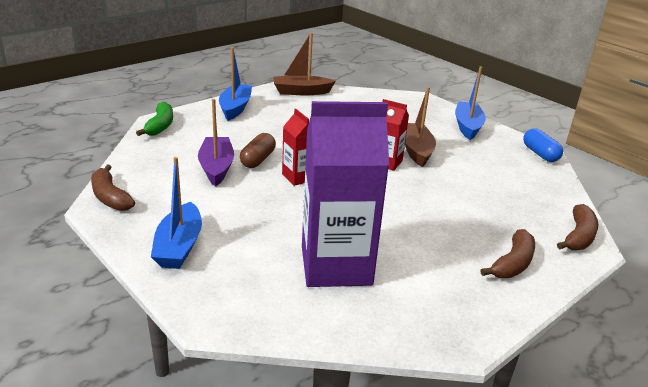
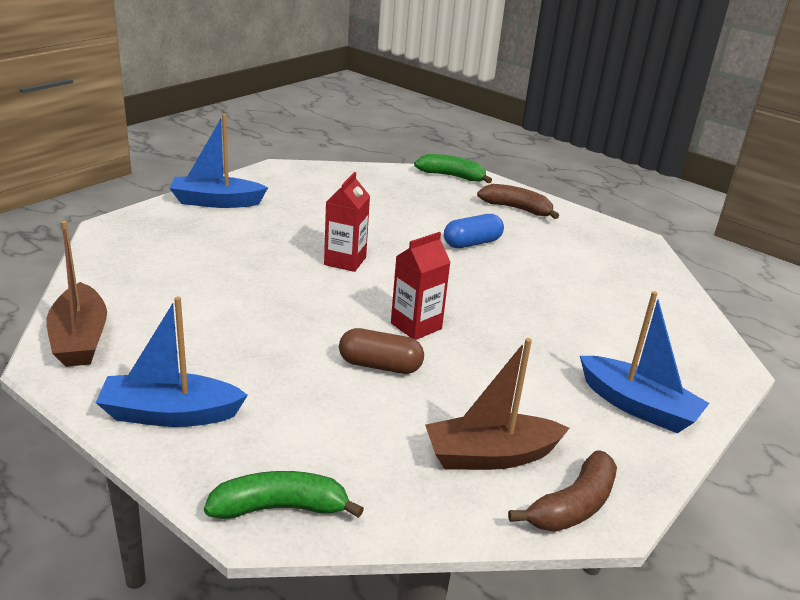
camera: 100 degrees left, 0 degrees up
(179, 246) = (638, 406): blue boat -> blue boat turned 45 degrees clockwise
(216, 167) = (423, 404): purple boat -> none
(336, 265) = (588, 295): purple carton -> none
(416, 151) = (302, 240): brown boat -> brown boat (490, 456)
(540, 154) = (286, 170): blue capsule -> blue capsule (472, 243)
(578, 236) = (452, 176): brown banana -> green banana

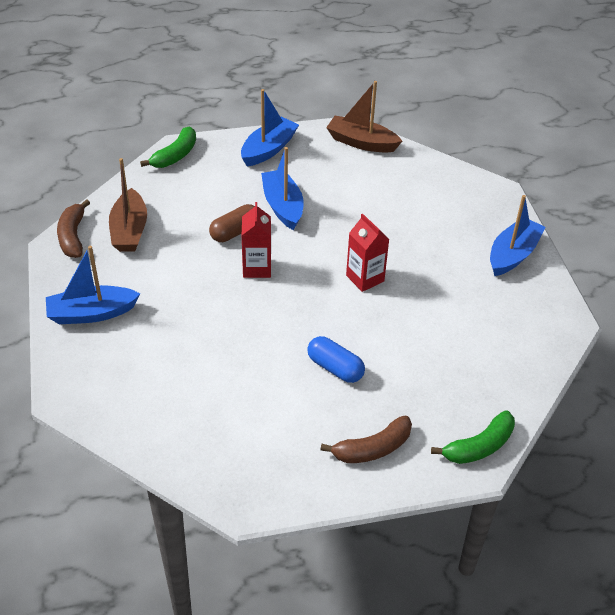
camera: 130 degrees right, 15 degrees up
(290, 350) = (282, 206): none -> blue boat
(472, 243) = (335, 368): blue capsule -> blue capsule turned 60 degrees counterclockwise
(490, 456) = (129, 230): brown boat -> brown boat turned 150 degrees clockwise

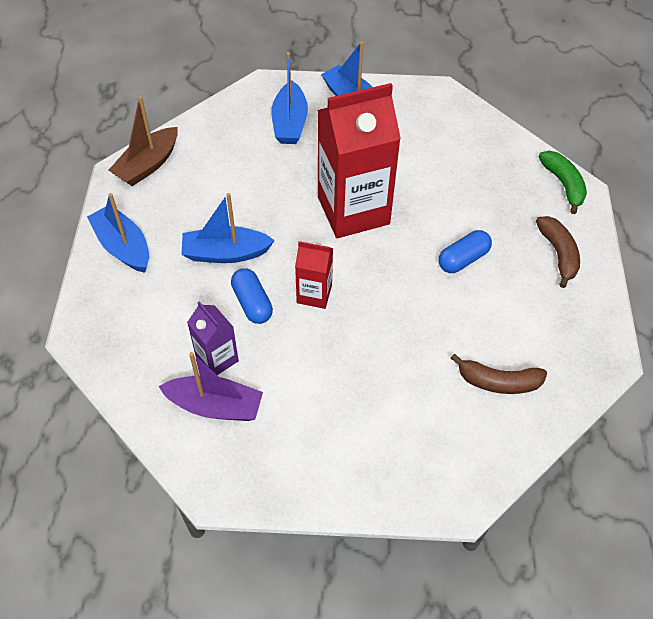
camera: 75 degrees left, 10 degrees up
(73, 236) = (205, 469): brown banana -> brown banana (498, 382)
(91, 313) = (342, 461): blue boat -> blue boat (290, 123)
(129, 230) = (215, 406): brown boat -> purple boat
(174, 223) = (217, 359): none -> purple carton
(175, 155) = (94, 339): green banana -> none
(235, 232) = (252, 303): brown capsule -> blue capsule
(365, 278) = (353, 210): red carton -> red carton, size x2.06

